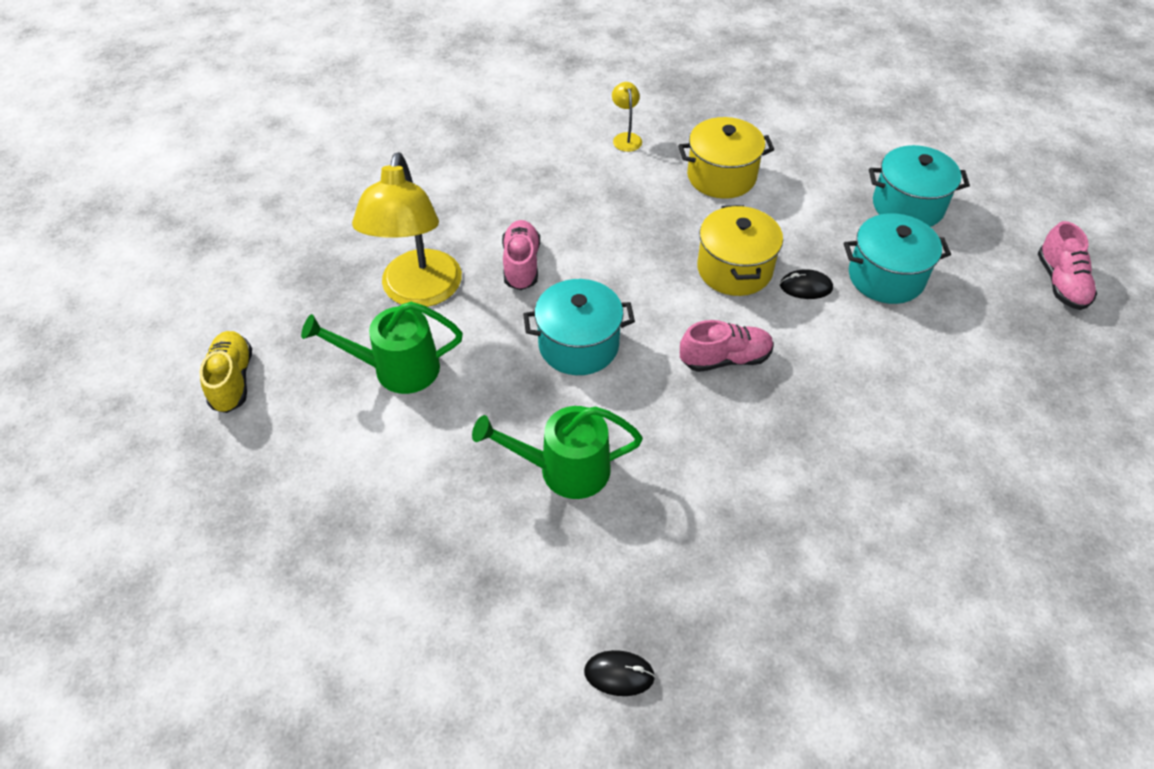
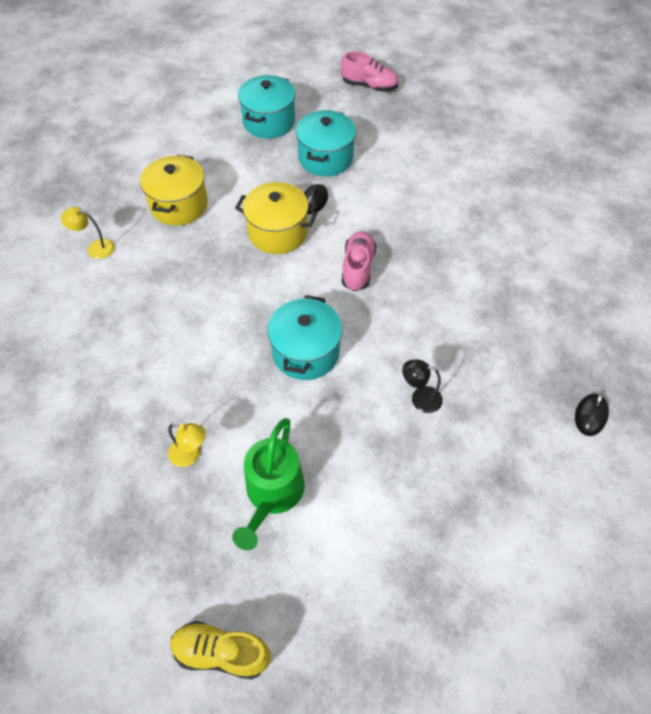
camera: 70 degrees left, 5 degrees up
(419, 292) = (190, 455): yellow lamp -> yellow lamp, size x0.42
(521, 265) = (200, 366): pink shoe -> none
(564, 469) = (420, 398): green watering can -> black lamp

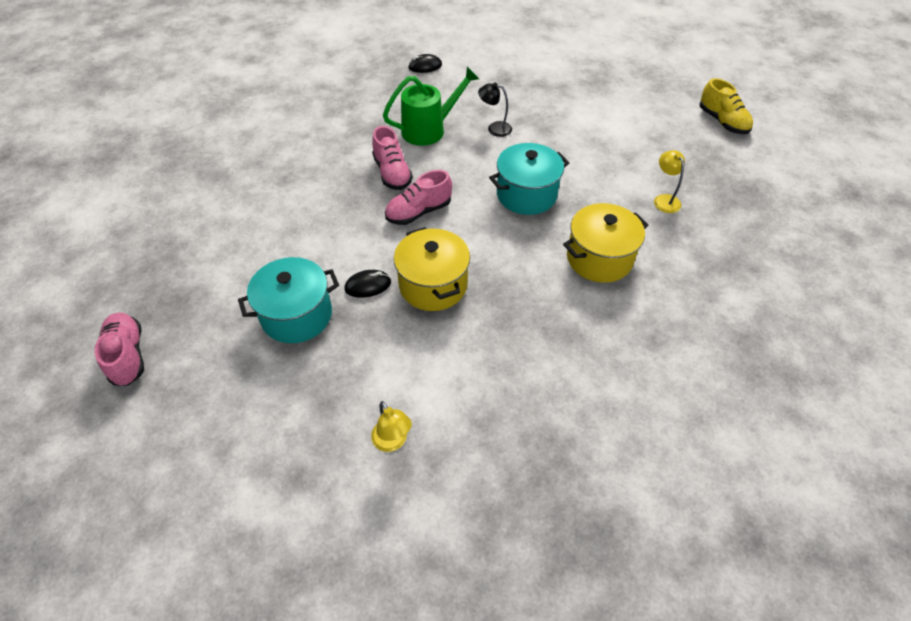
camera: 130 degrees left, 5 degrees down
(95, 248) = (604, 413): yellow lamp -> yellow lamp (392, 442)
(179, 205) = (479, 389): yellow pot -> yellow pot (599, 258)
(269, 122) = (272, 409): turquoise pot -> none
(272, 495) = (633, 151): green watering can -> green watering can (429, 129)
(420, 398) = (494, 128): black lamp -> black lamp turned 135 degrees clockwise
(422, 279) = (392, 173): none -> pink shoe

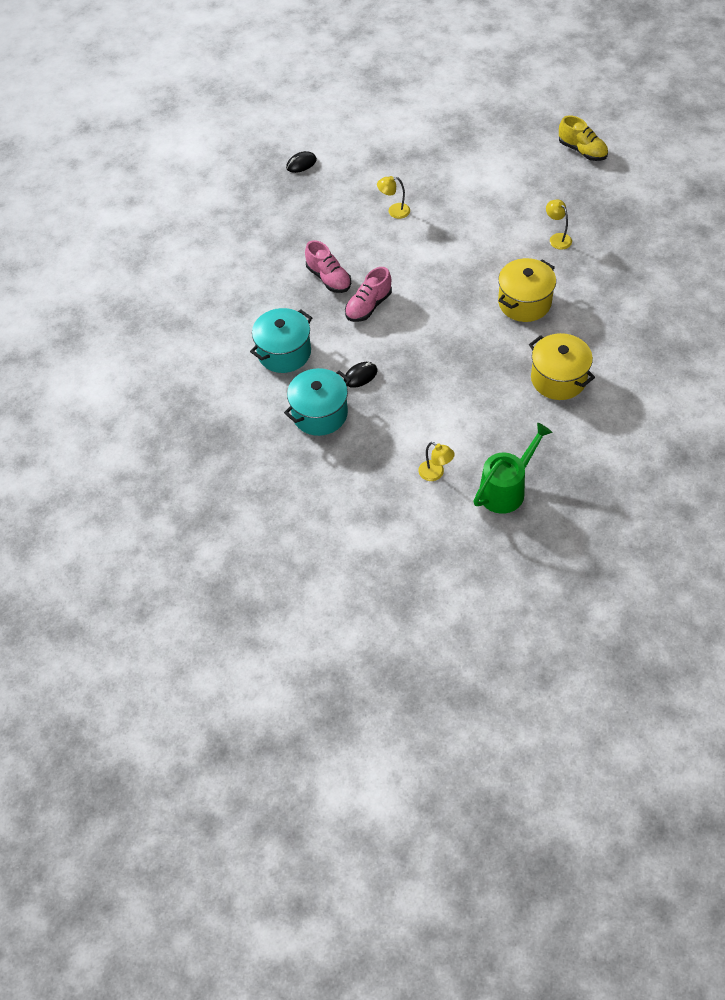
camera: 15 degrees left, 5 degrees up
(128, 356) = (213, 480): pink shoe -> none
(429, 129) = (339, 228): green watering can -> green watering can (506, 489)
(433, 285) = (409, 360): yellow pot -> yellow pot (558, 379)
(494, 128) = (394, 211): black lamp -> yellow lamp
(526, 194) = (447, 265): turquoise pot -> turquoise pot (284, 352)

